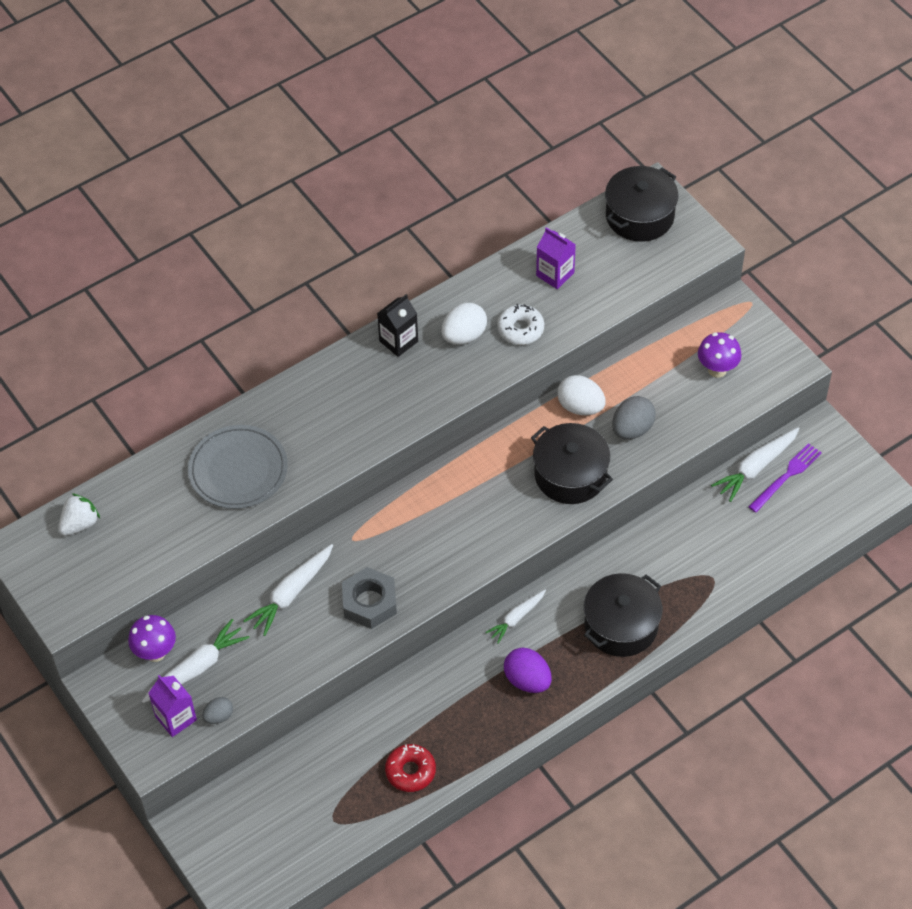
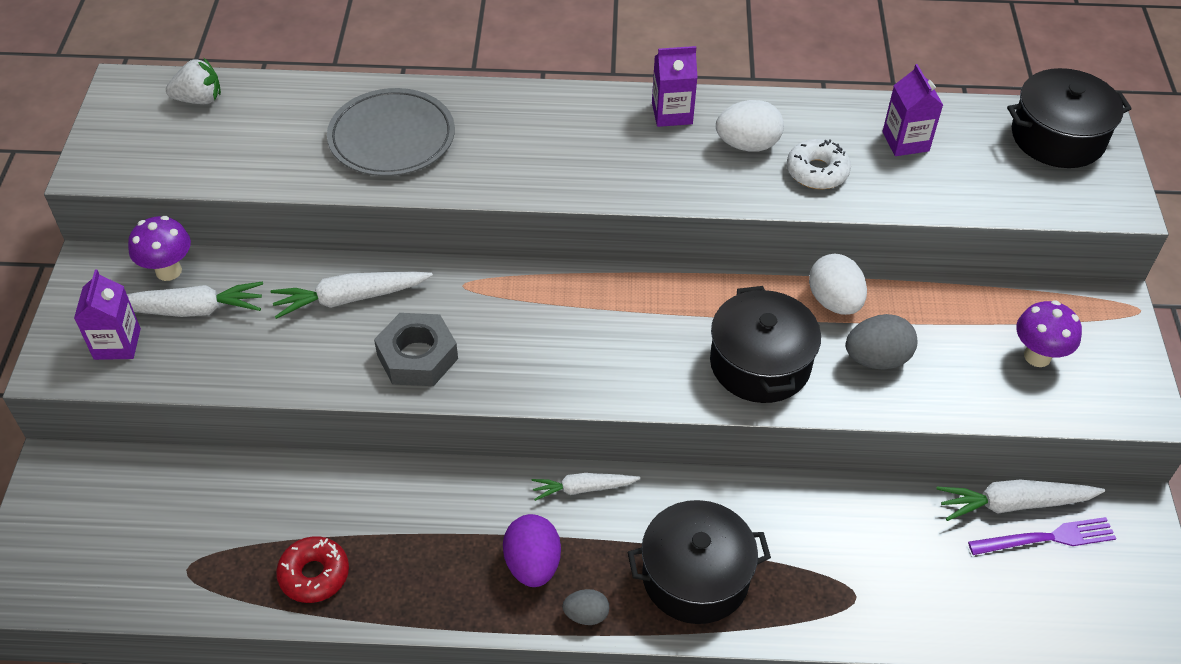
camera: 35 degrees right, 5 degrees down
(219, 716) = (156, 370): grey egg -> grey egg (586, 615)
(398, 341) = (672, 113): black carton -> purple carton

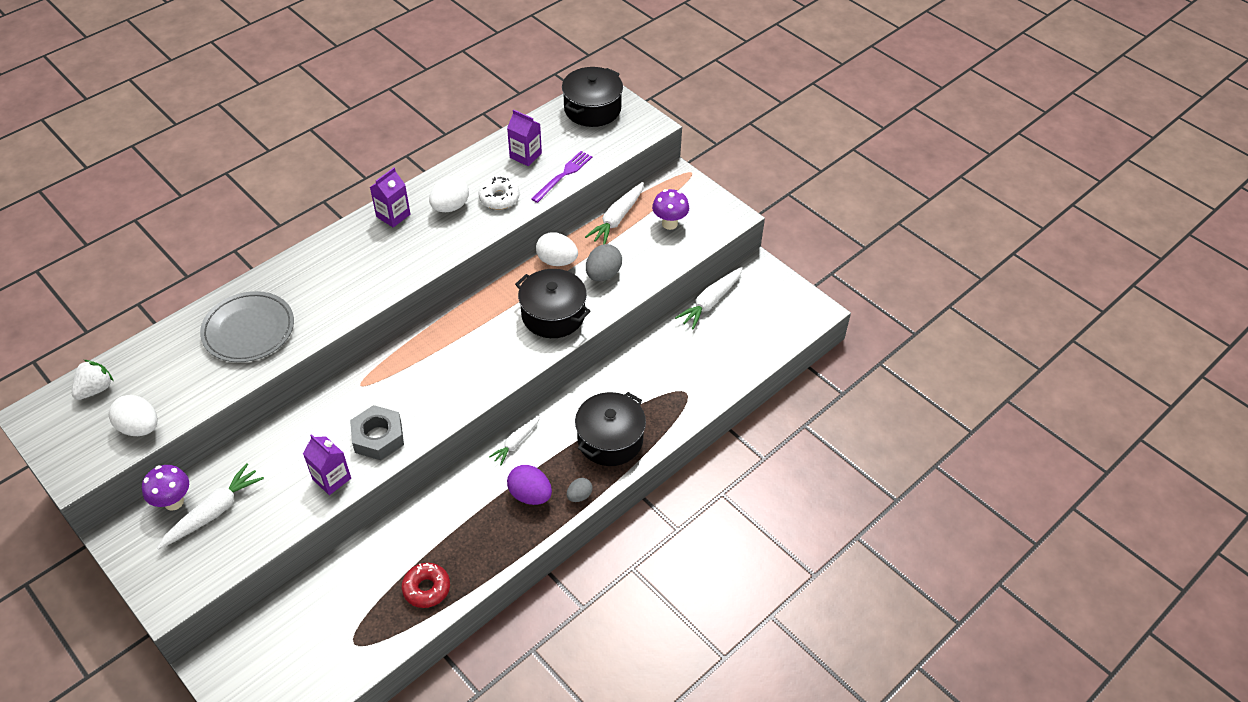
camera: 45 degrees left, 0 degrees up
(117, 344) = (192, 560): purple carton -> purple carton (331, 478)
(190, 165) = (140, 427): none -> white egg
(350, 298) = (304, 437): white carrot -> white carrot (617, 219)
(1047, 538) = (737, 306): purple fork -> purple fork (563, 175)

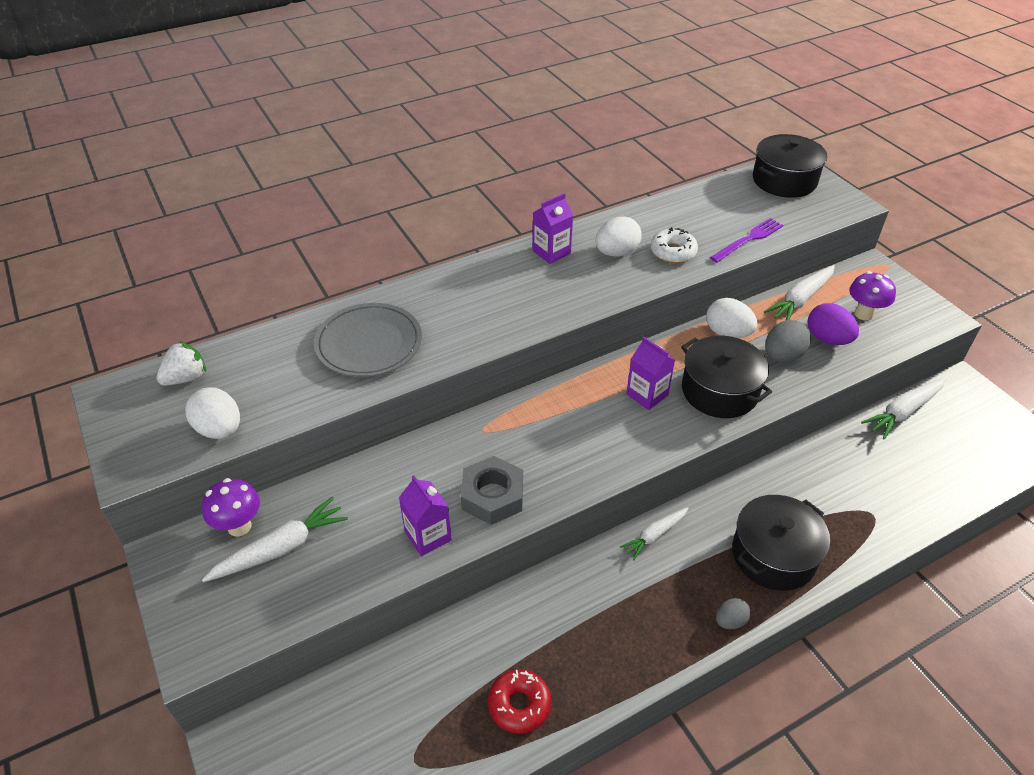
camera: 15 degrees right, 5 degrees down
(525, 155) = (706, 214): purple carton -> purple carton (647, 394)
(530, 495) = (666, 606): purple egg -> purple egg (827, 339)

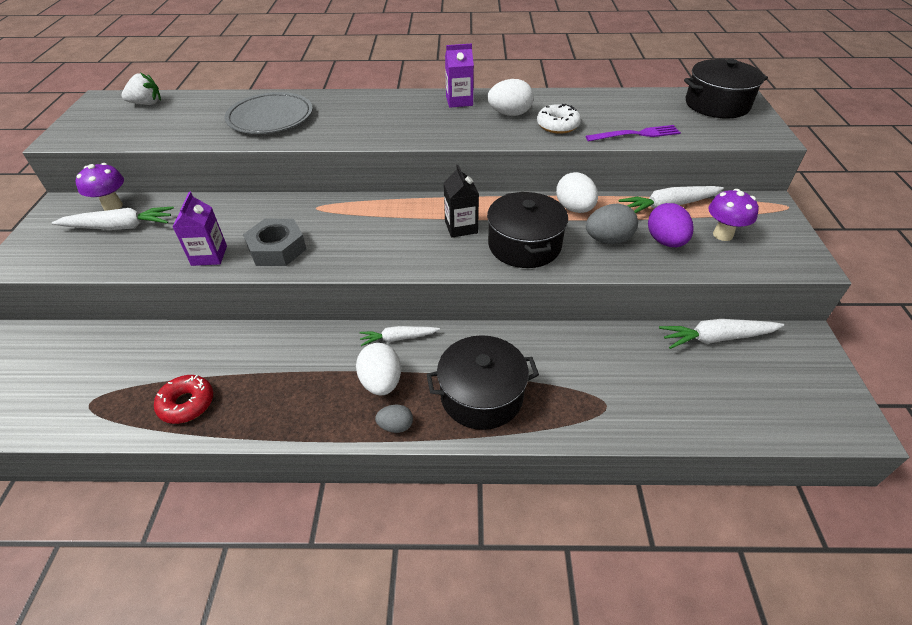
camera: 30 degrees right, 0 degrees up
(219, 429) = (129, 134): white egg -> white egg (381, 382)
(647, 394) = (461, 227): purple carton -> black carton

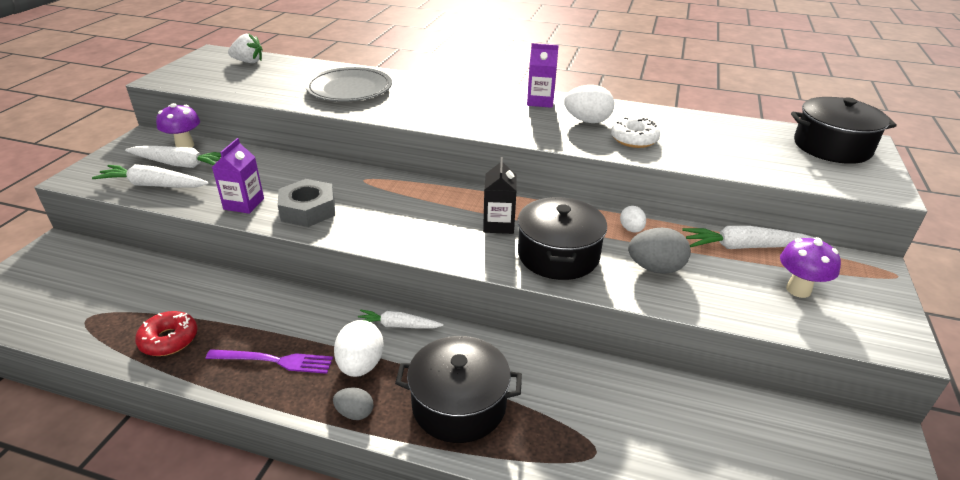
camera: 15 degrees right, 10 degrees down
(574, 209) = (631, 229): white egg -> white egg, size x0.59
(636, 134) = (719, 162): purple fork -> purple fork (274, 361)
(665, 241) = (723, 283): purple egg -> none
(716, 338) = (763, 410): white carrot -> white carrot (153, 185)

